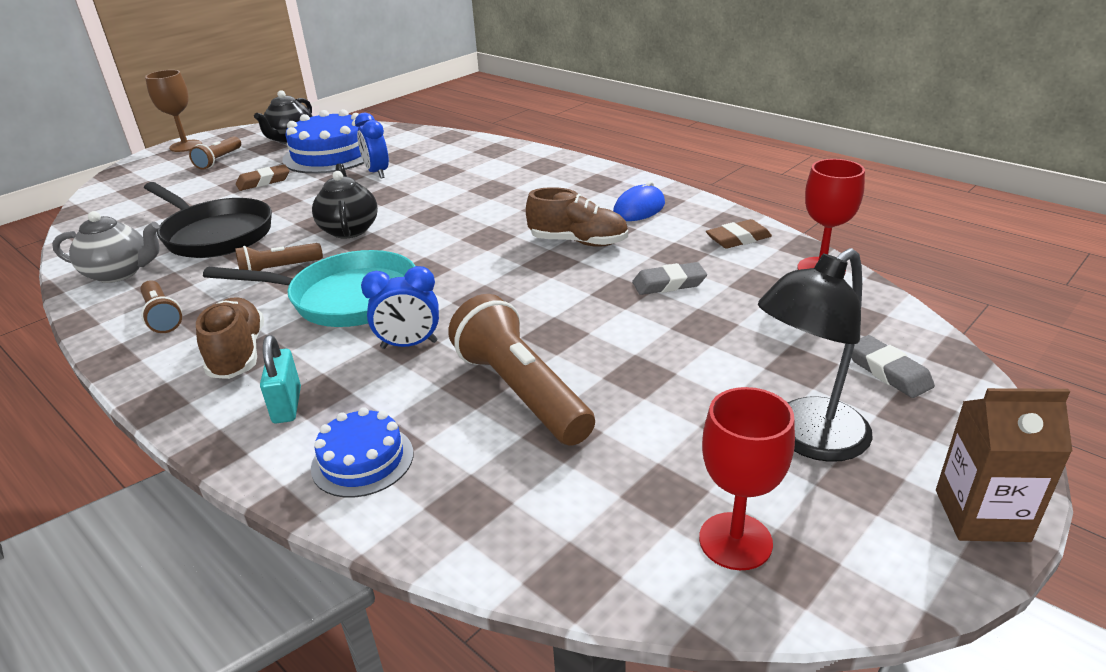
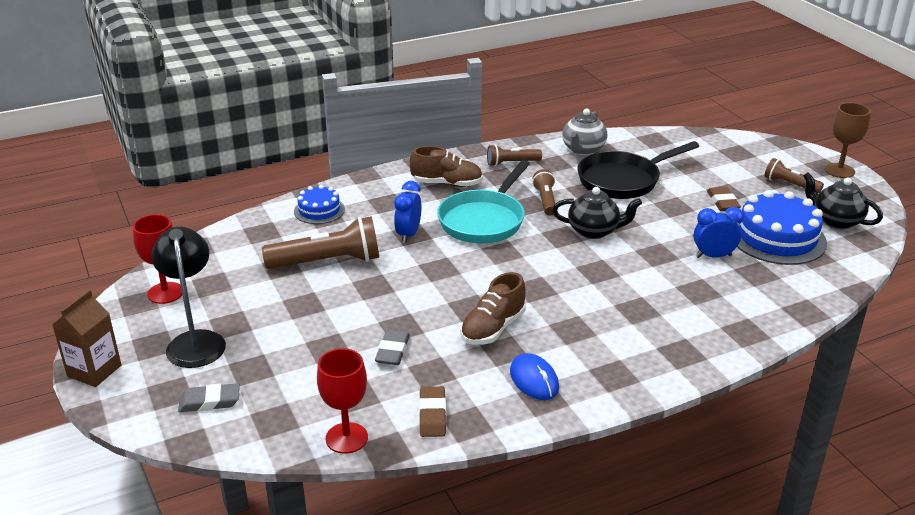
camera: 110 degrees right, 0 degrees up
(287, 405) = (383, 195): turquoise padlock -> none

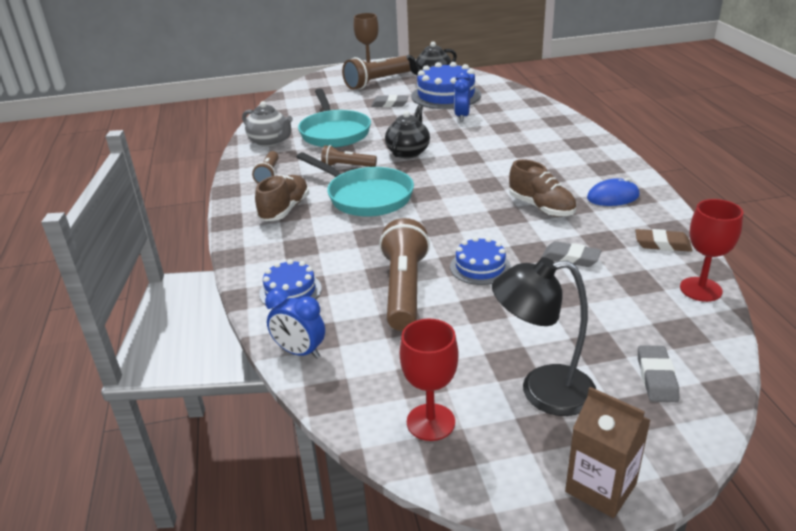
camera: 75 degrees left, 0 degrees up
(368, 298) = (480, 267): none -> blue cake
(408, 235) = (372, 237): blue clock -> blue clock (300, 352)
(623, 180) = (334, 132): black pan -> turquoise pan
(722, 202) = (390, 104): brown eraser -> grey eraser
(790, 185) = (378, 82): brown flashlight -> brown flashlight, size x1.80

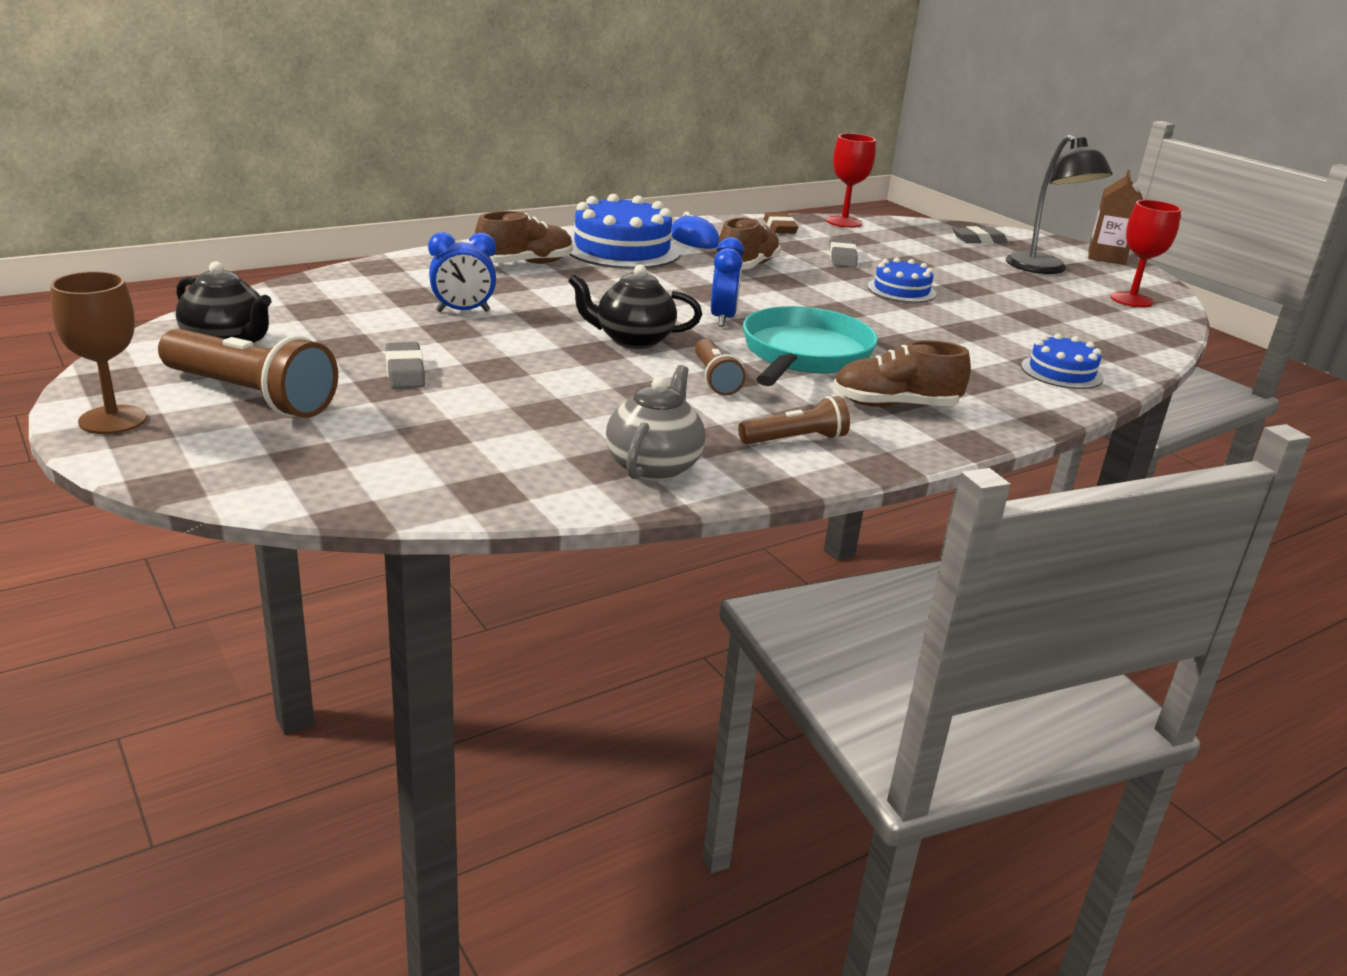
camera: 115 degrees left, 5 degrees down
(300, 352) = (1139, 354): blue clock -> blue clock (722, 319)
(334, 132) = (576, 407): turquoise pan -> none
(404, 289) = (982, 319): brown flashlight -> none
(446, 95) = (349, 327): blue cake -> blue cake (622, 249)
(543, 135) = (525, 264): none -> brown shoe

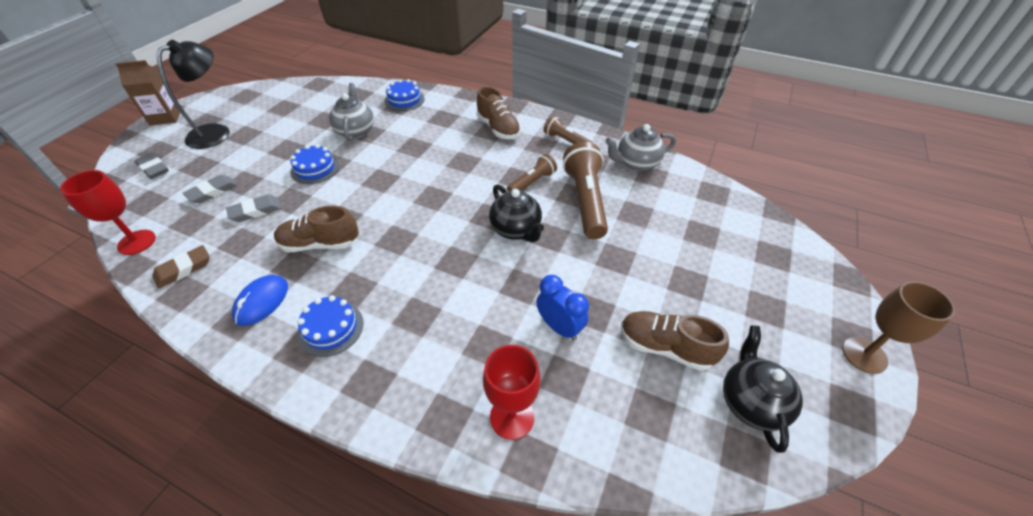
camera: 120 degrees left, 20 degrees up
(251, 396) = (771, 325): brown flashlight -> brown flashlight (585, 200)
(405, 371) = (666, 288): grey eraser -> grey eraser (213, 192)
(525, 264) = (426, 362): brown shoe -> brown shoe (665, 347)
(622, 249) = (331, 328): blue cake -> blue cake, size x0.56
(722, 319) = (442, 213): blue clock -> none
(804, 355) = (467, 168): turquoise pan -> none
(981, 325) = (356, 131): none -> grey teapot
(1131, 300) = (261, 98): red goblet -> red goblet (512, 417)

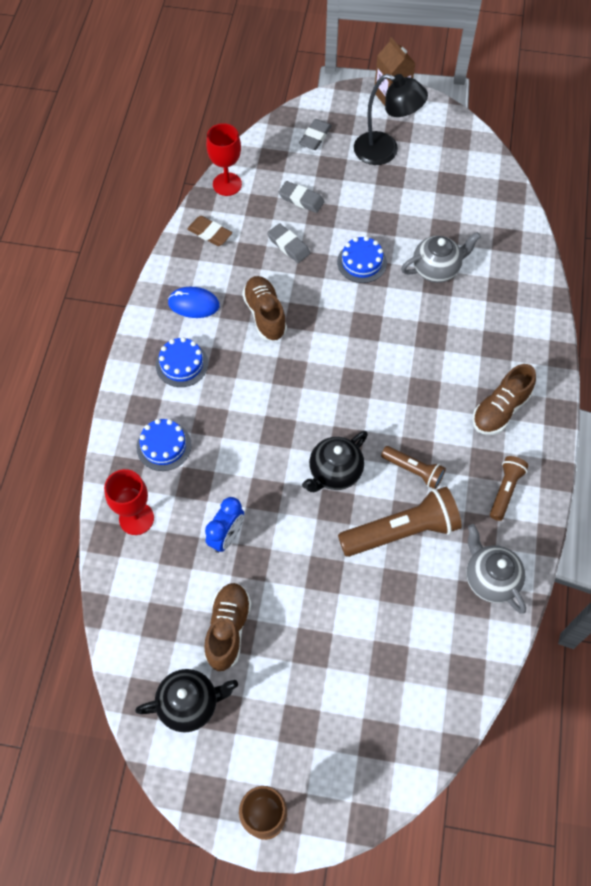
camera: 75 degrees right, 15 degrees up
(404, 100) = (517, 291): blue cake -> blue cake (164, 446)

